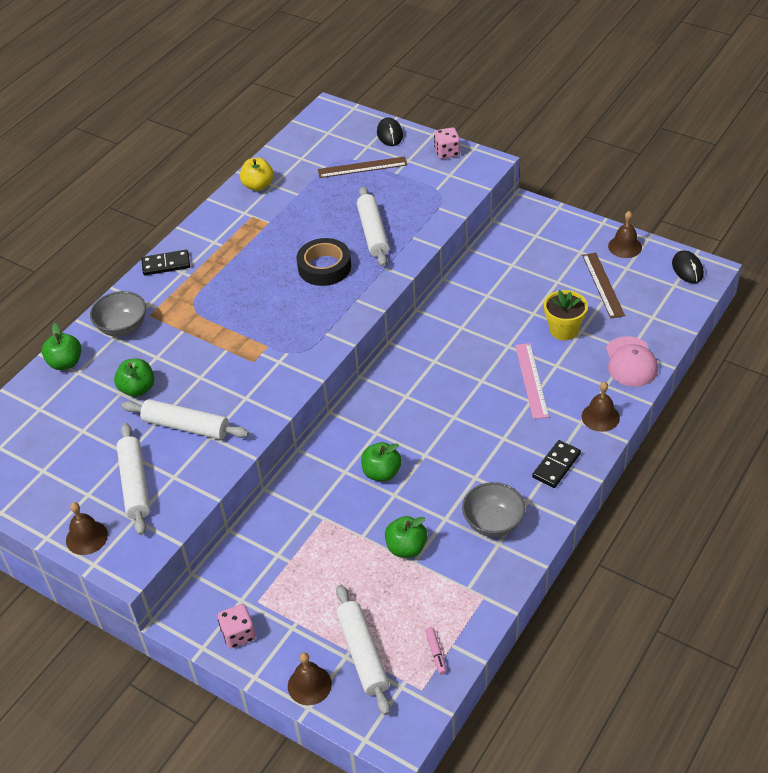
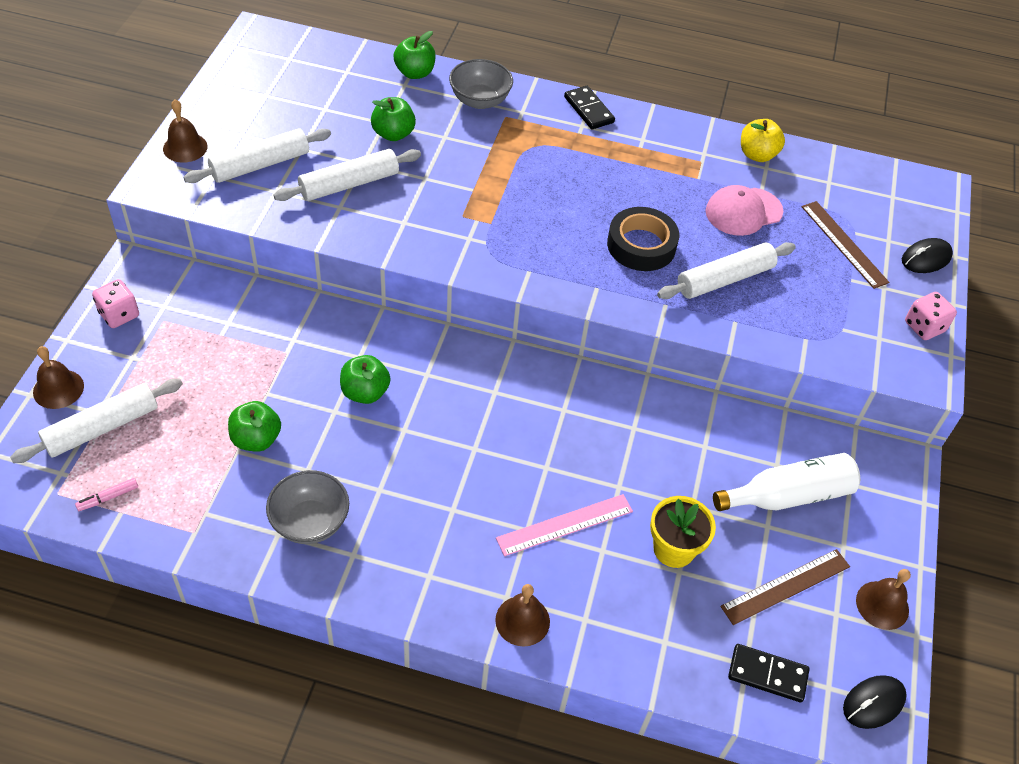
camera: 65 degrees right, 5 degrees up
(186, 426) = (349, 184): white rolling pin -> white rolling pin turned 60 degrees clockwise
(537, 266) = (788, 495): none -> white bottle
(556, 466) = (420, 579): black domino -> black domino (767, 674)
(631, 362) = (641, 646): pink cap -> pink cap (743, 212)

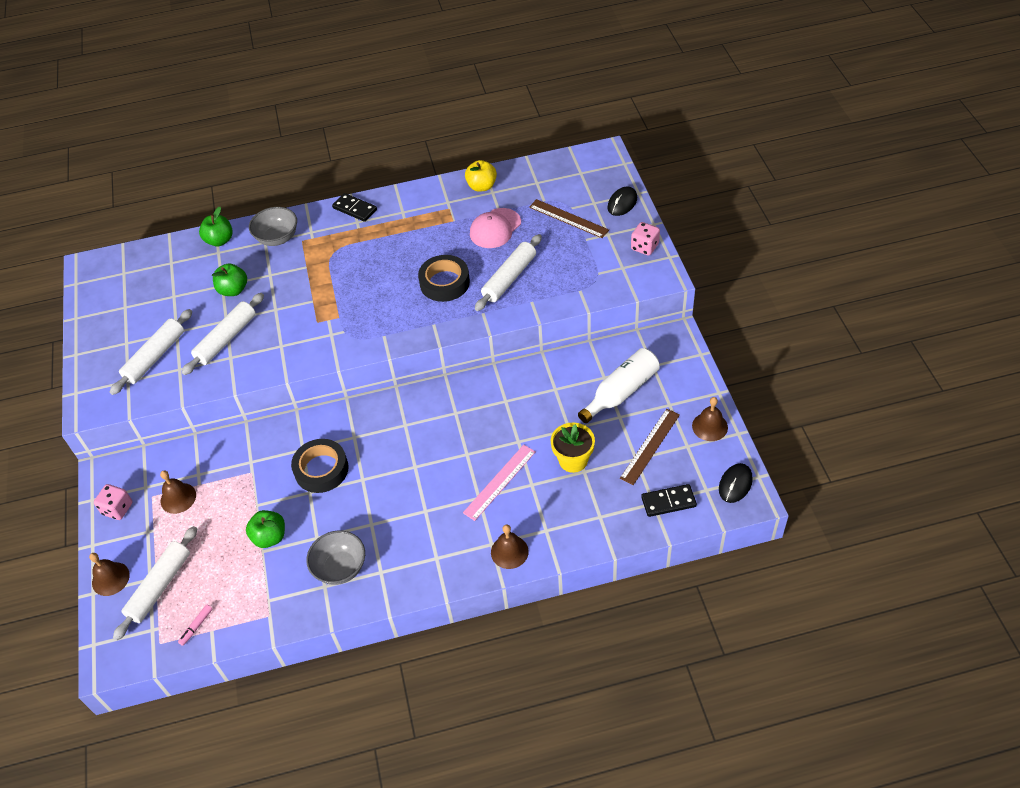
camera: 20 degrees left, 0 degrees up
(185, 147) = (92, 371): brown bell -> brown bell (178, 498)
(365, 392) = (321, 469): green apple -> black tape

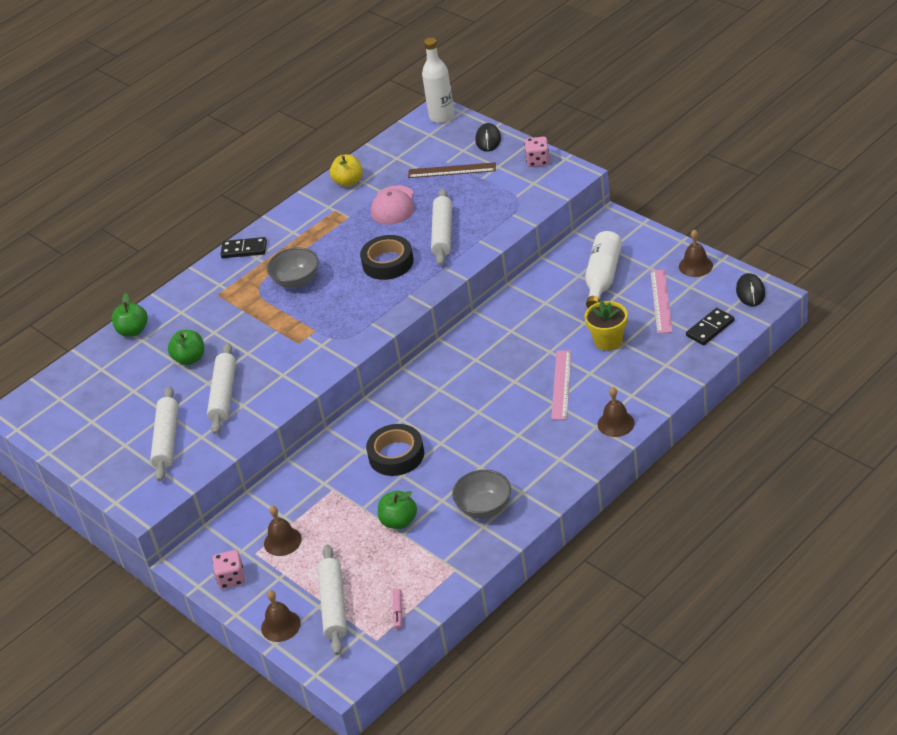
camera: 30 degrees left, 10 degrees down
(277, 238) = (191, 303): grey bowl -> grey bowl (296, 281)
(605, 160) = (442, 116): none -> white bottle
(650, 446) = (661, 301): brown ruler -> pink ruler

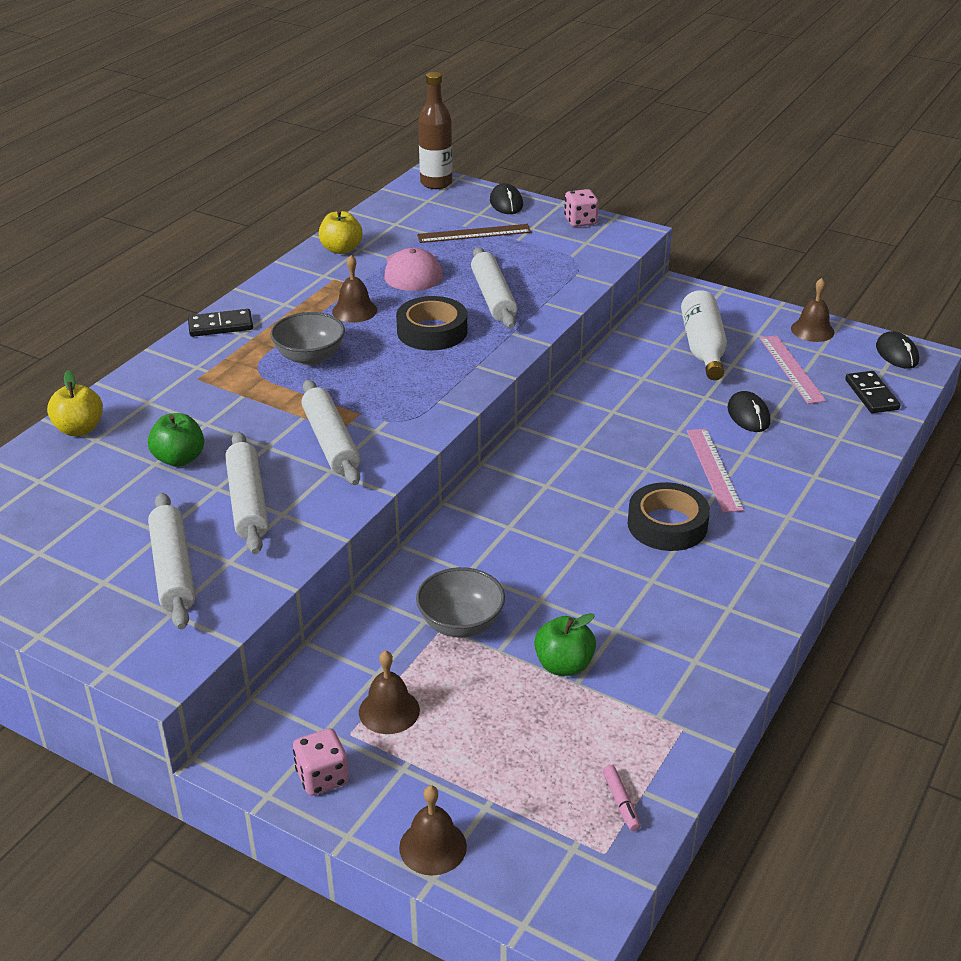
camera: 20 degrees left, 5 degrees down
(133, 331) = (79, 429): green apple -> yellow apple
(334, 605) = (511, 803): white rolling pin -> white rolling pin (331, 442)
(396, 455) = (520, 574): black tape -> black tape (667, 525)
(442, 116) = (436, 183): white bottle -> brown bottle
(484, 508) = (684, 634): grey bowl -> grey bowl (460, 624)
(608, 341) = (748, 415): yellow flower pot -> black mouse
(616, 423) = (813, 511): brown bell -> brown bell (354, 310)
(710, 328) = (871, 395): black domino -> black domino turned 45 degrees counterclockwise

